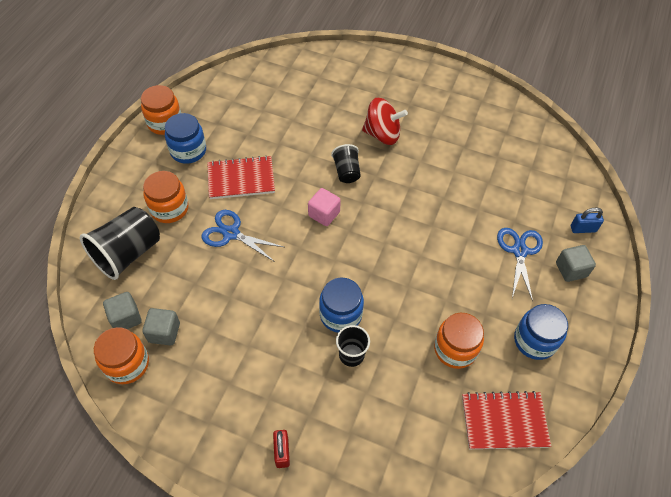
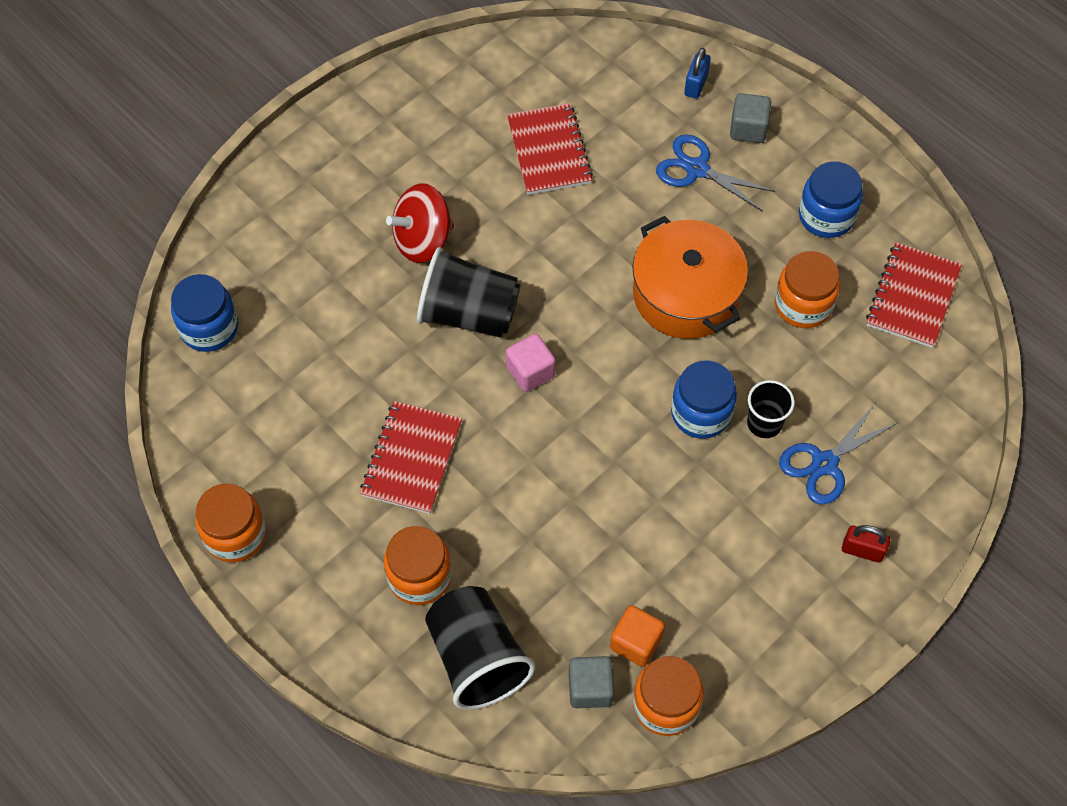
camera: 65 degrees left, 5 degrees up
(164, 332) = (636, 642): grey cube -> orange cube
(188, 151) = (315, 516): blue jar -> blue jar (209, 328)
(231, 233) = (507, 504): blue scissors -> blue scissors (824, 463)
(346, 171) = (469, 313): black cup -> black cup, size x1.78
(382, 134) = (423, 240): red spinning top -> red spinning top turned 150 degrees counterclockwise
(422, 276) = (686, 294): none -> orange pot
(480, 170) = (549, 151): none -> red notebook

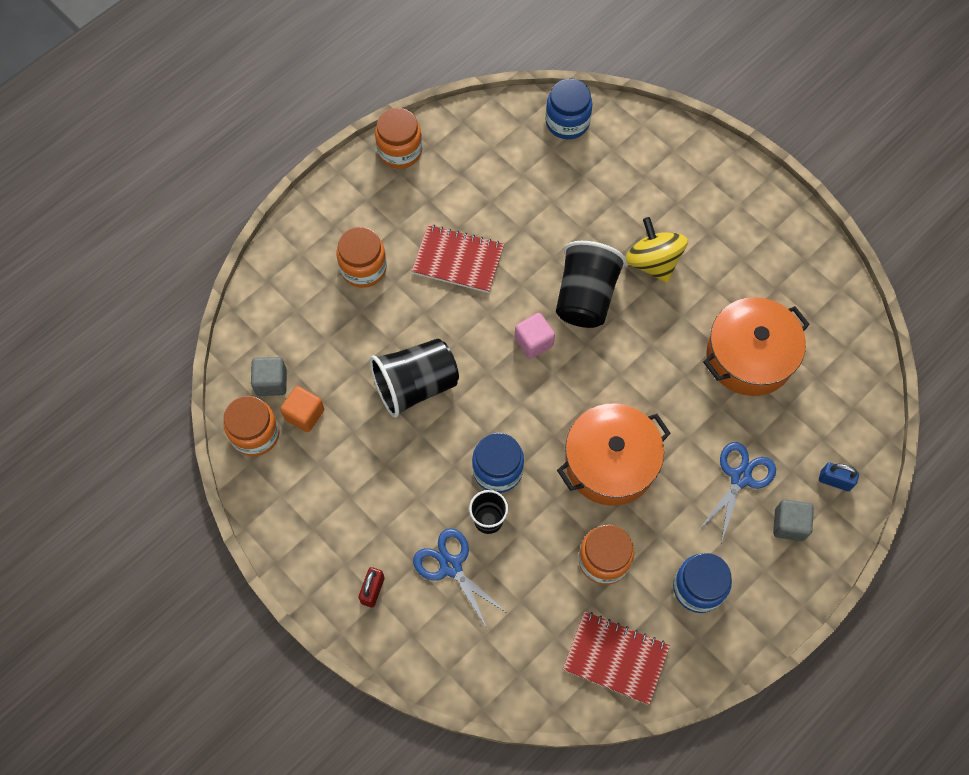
camera: 90 degrees right, 5 degrees up
(423, 240) = (653, 262): red spinning top -> yellow spinning top
(477, 658) = (299, 307): black cup -> black cup (415, 385)
(549, 151) = (749, 356): red notebook -> orange pot

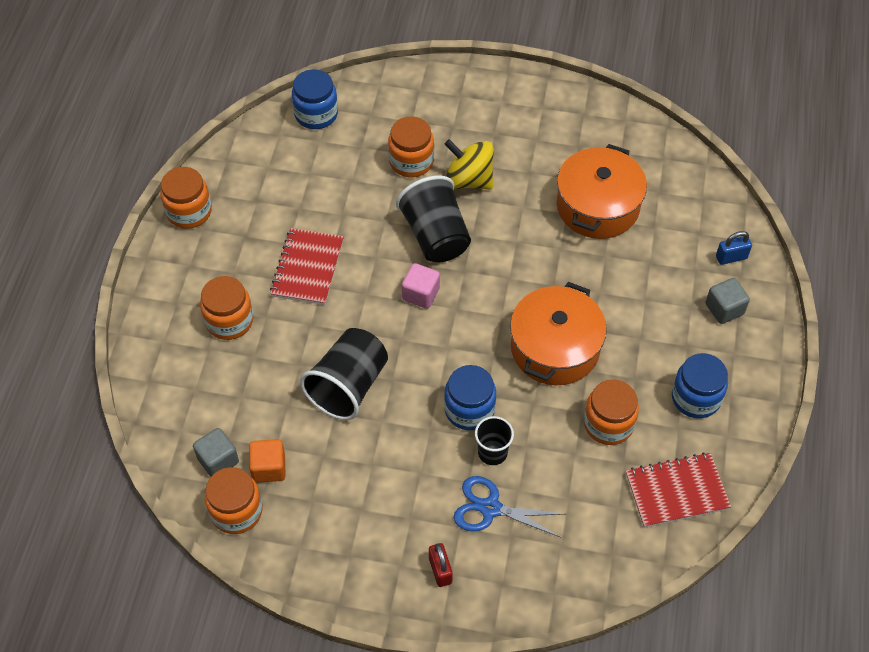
camera: 35 degrees left, 10 degrees down
(458, 260) = (307, 268): red notebook -> red notebook turned 60 degrees counterclockwise
(616, 214) = (411, 161): none -> orange jar
(740, 478) = (662, 298): blue scissors -> none

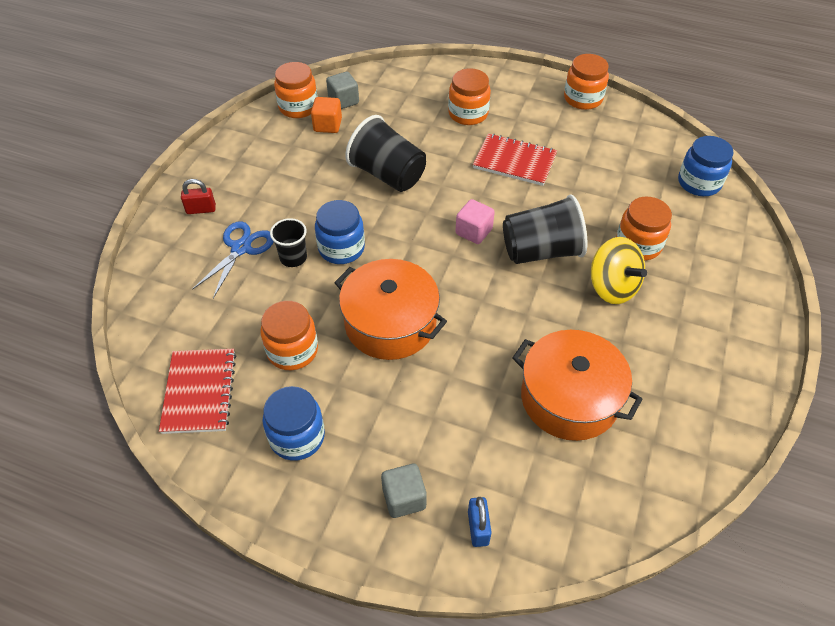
camera: 100 degrees right, 5 degrees down
(469, 180) = (612, 287): yellow spinning top -> yellow spinning top turned 105 degrees clockwise

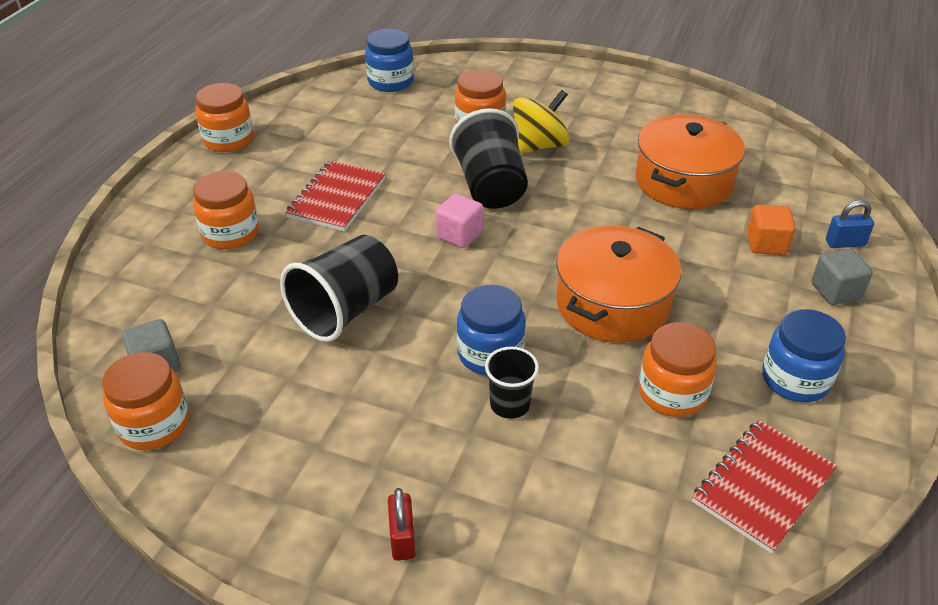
camera: 90 degrees left, 10 degrees down
(200, 392) = (763, 486): red notebook -> red notebook turned 45 degrees counterclockwise
(241, 248) = (492, 470): blue scissors -> none
(327, 125) = (215, 382): orange cube -> orange cube (766, 244)

